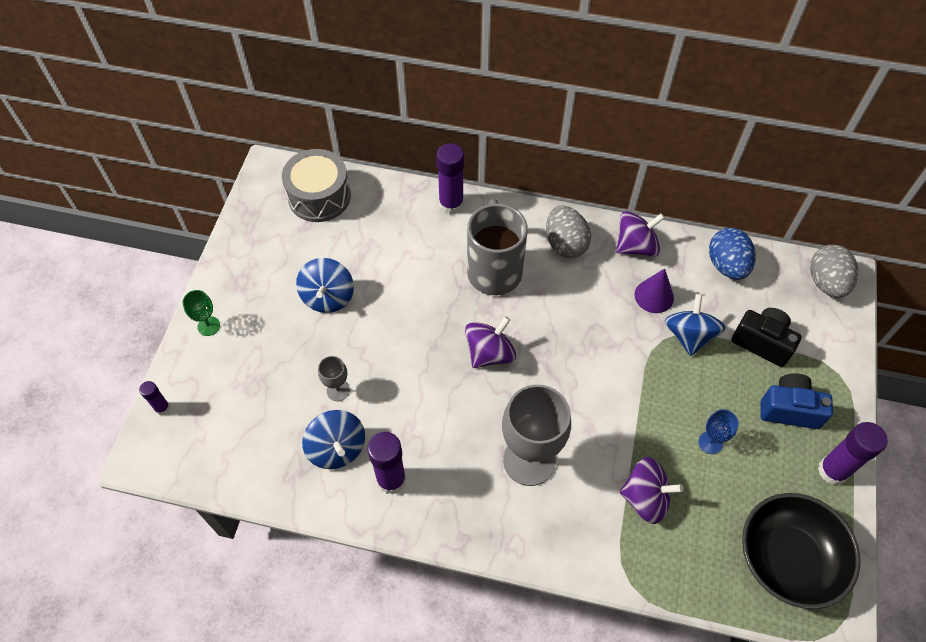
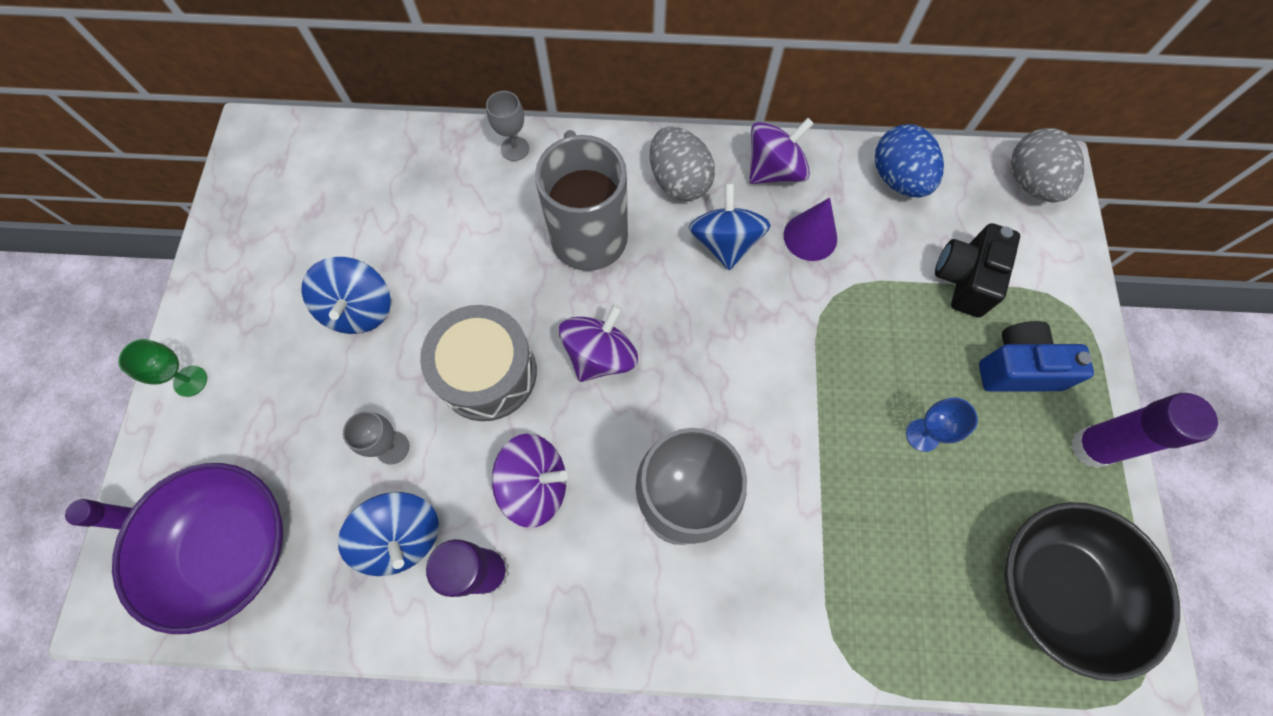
camera: 10 degrees left, 10 degrees up
(222, 436) = (230, 548): none -> purple bowl
(319, 196) = (328, 164): grey drum -> grey drum (487, 373)
(451, 204) = (515, 149): purple glue stick -> grey goblet
(645, 498) = (850, 533): purple spinning top -> purple spinning top (535, 485)
(689, 335) = (867, 285): blue spinning top -> blue spinning top (725, 242)
(762, 342) = (964, 279): black camera -> black camera turned 90 degrees counterclockwise

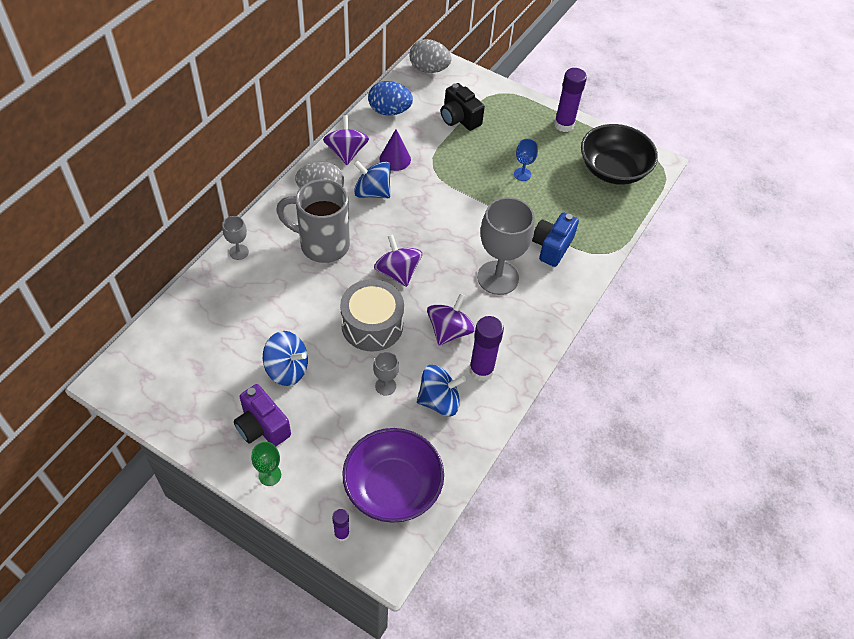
camera: 65 degrees left, 15 degrees down
(258, 331) = (262, 427): none -> purple camera
(1017, 368) = (514, 126): blue camera -> blue camera (551, 247)

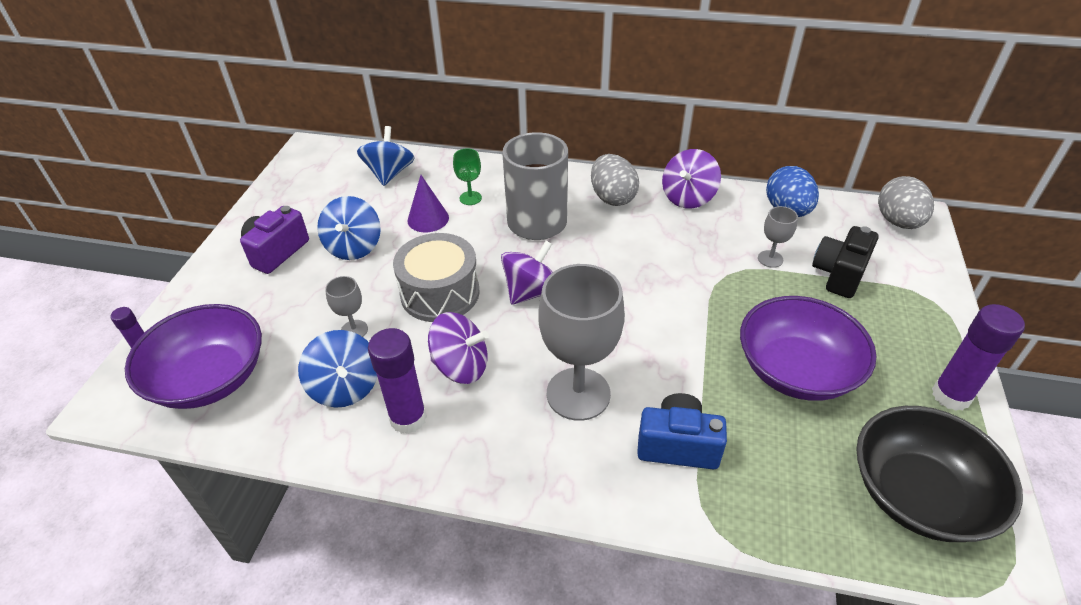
camera: 75 degrees right, 10 degrees down
(239, 252) = (492, 170): grey goblet -> grey goblet (770, 259)
(270, 475) = (217, 275): green goblet -> green goblet (470, 198)
(346, 152) = (688, 197): purple spinning top -> purple spinning top turned 150 degrees clockwise
(372, 192) = (643, 235): blue spinning top -> blue spinning top (389, 173)
(395, 159) = (712, 237): purple cone -> purple cone (428, 219)
(522, 174) = (796, 370): blue goblet -> purple bowl

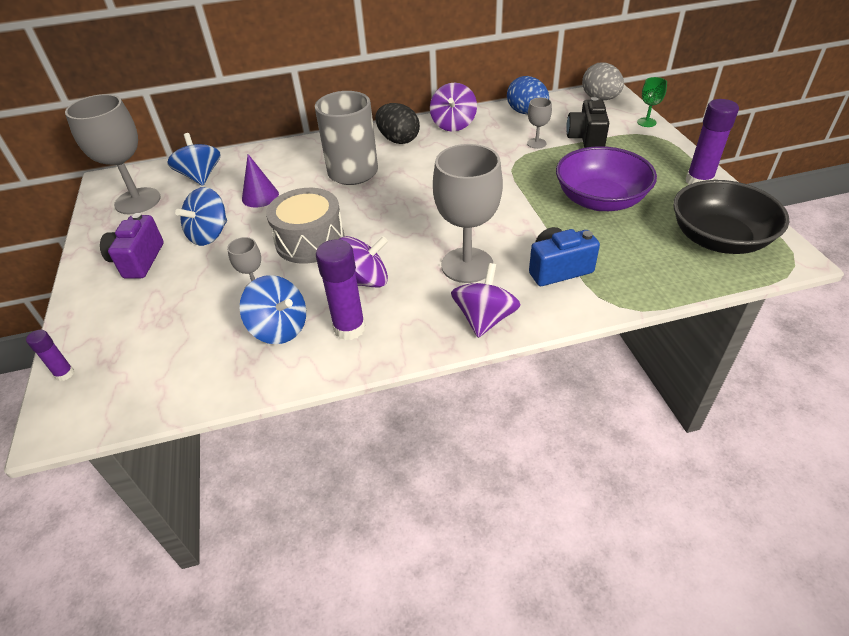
camera: 25 degrees left, 0 degrees up
(210, 378) = (148, 368): purple bowl -> none
(318, 182) = (138, 201): none -> grey goblet
(354, 247) = (209, 234): blue spinning top -> blue spinning top turned 60 degrees clockwise
(470, 198) = (285, 172): green goblet -> green goblet (646, 122)
(531, 291) = (382, 216): purple spinning top -> purple spinning top (484, 319)
(612, 197) = (398, 140): grey egg -> black egg

